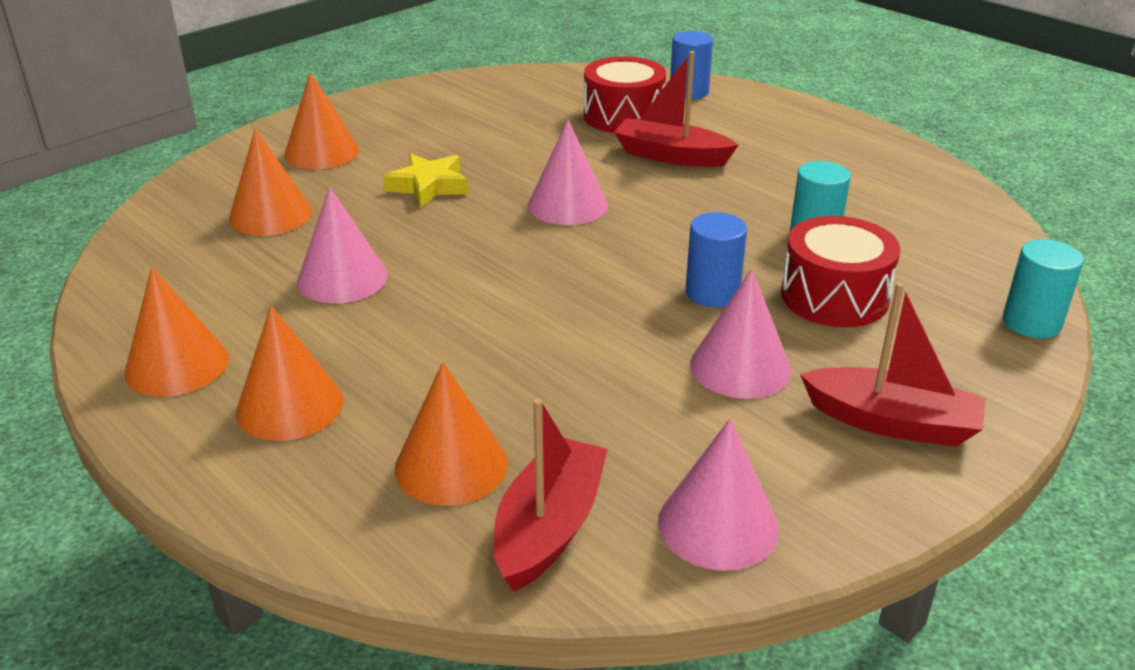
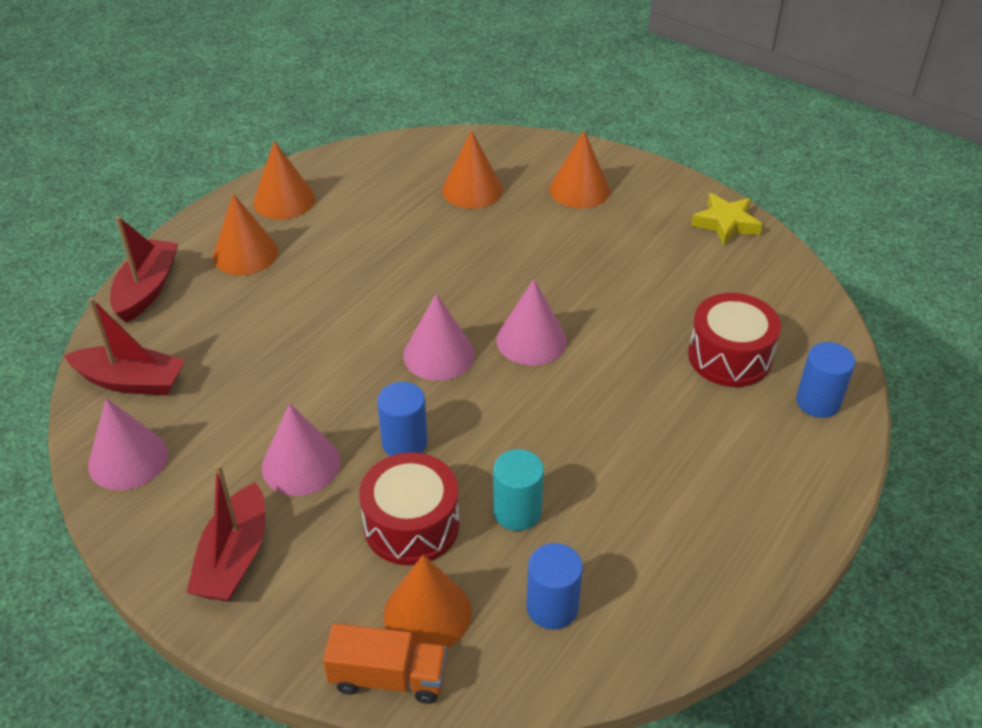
camera: 80 degrees right, 10 degrees up
(342, 278) = (392, 242): pink cone -> pink cone (439, 354)
(428, 186) = (540, 256): yellow star -> yellow star (726, 224)
(451, 465) = (188, 331): orange cone -> orange cone (427, 613)
(671, 156) = (652, 399): red boat -> red boat (147, 289)
(929, 230) = (552, 607): none -> blue cylinder
(1031, 323) = (388, 677): turquoise cylinder -> orange truck

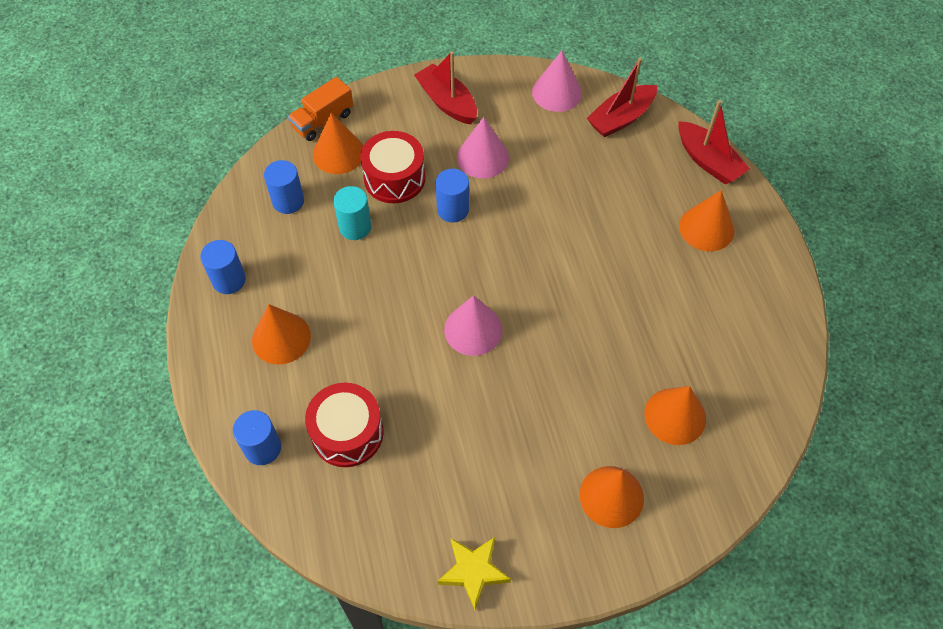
camera: 130 degrees right, 15 degrees up
(284, 200) = (758, 284): orange cone -> orange cone (281, 338)
(439, 354) = (507, 271): pink cone -> none
(712, 575) = (229, 280): none -> blue cylinder

